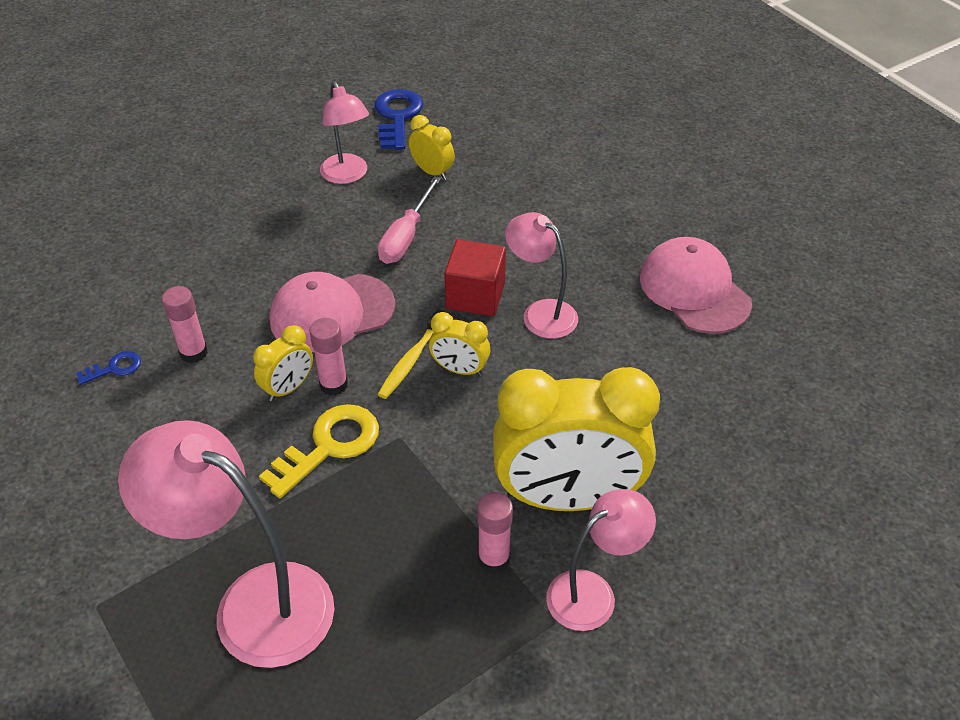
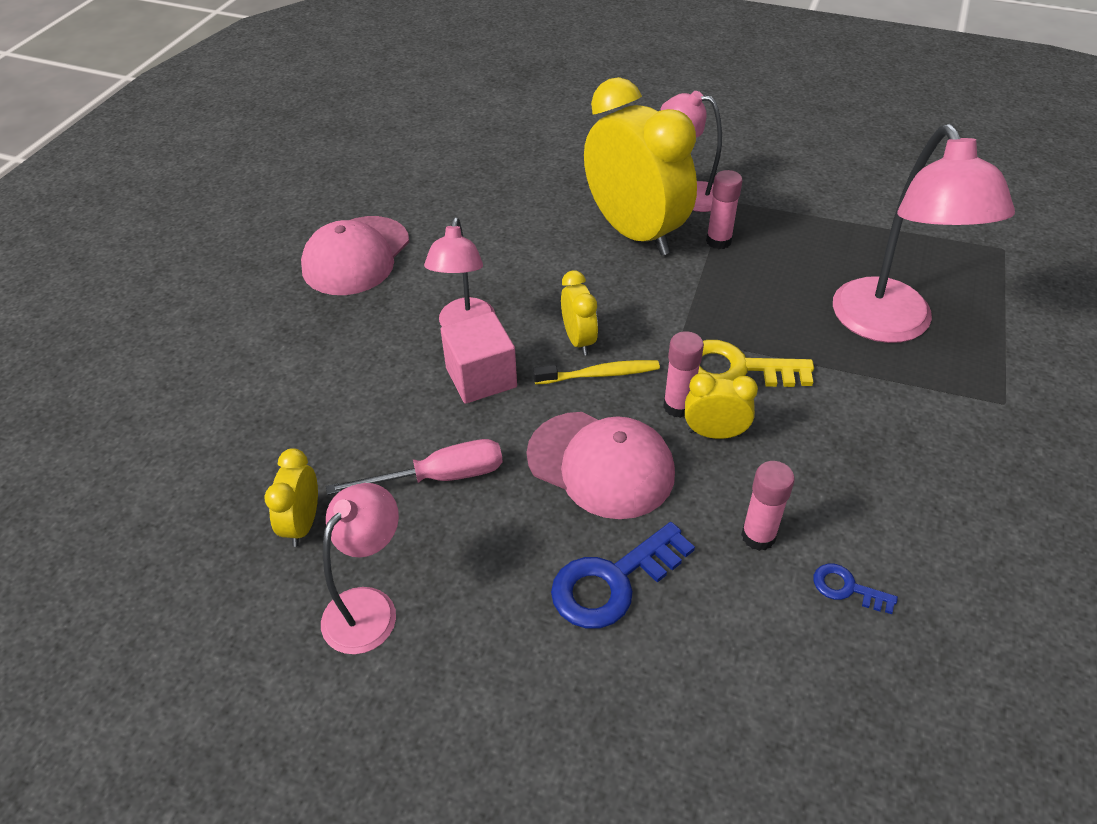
camera: 125 degrees left, 0 degrees up
(397, 117) = (195, 640): blue key -> blue key (613, 581)
(475, 296) = (481, 377): red cube -> pink cube

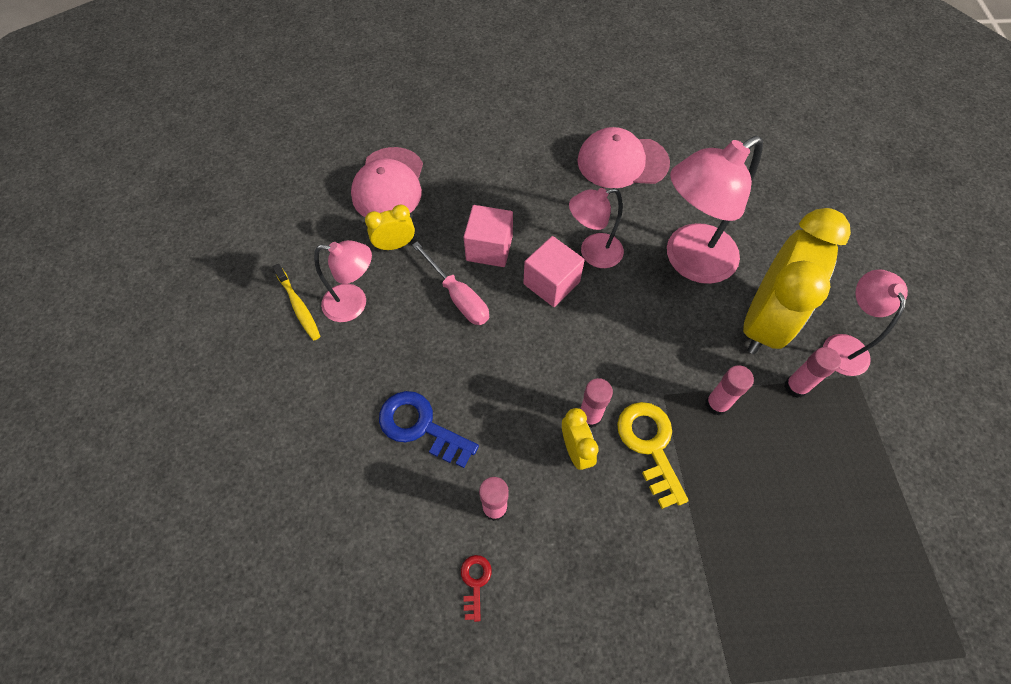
camera: 65 degrees right, 15 degrees up
(387, 420) = (489, 248): none -> pink cube
(579, 340) = (619, 327): yellow clock -> none
(599, 374) = (593, 353): yellow toothbrush -> yellow toothbrush (298, 306)
(601, 464) = (511, 385): pink cap -> pink cap (389, 185)
(711, 301) = (716, 404): none -> pink glue stick
(847, 588) = (475, 582): blue key -> red key
(889, 325) = (774, 559): pink lamp -> pink lamp (689, 261)

